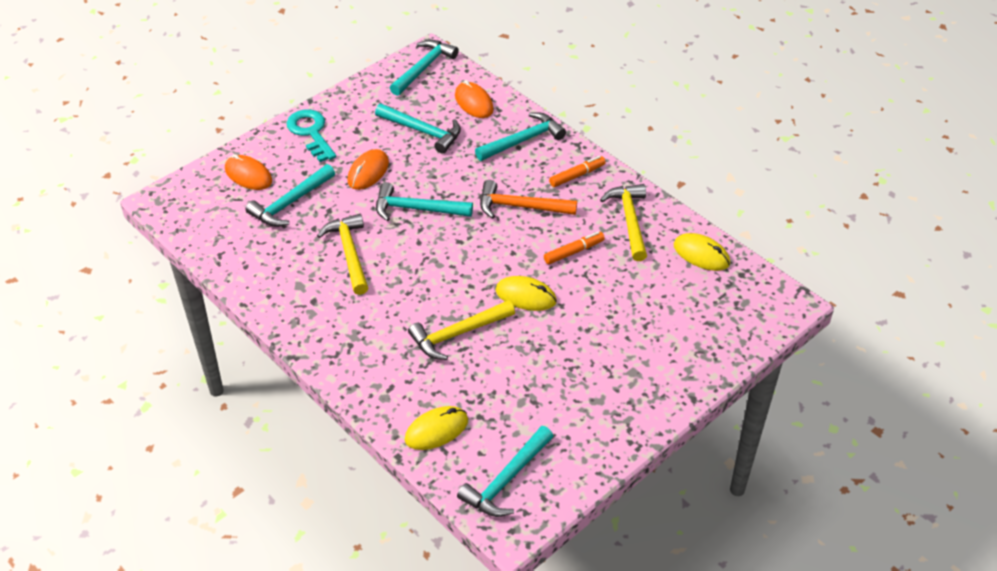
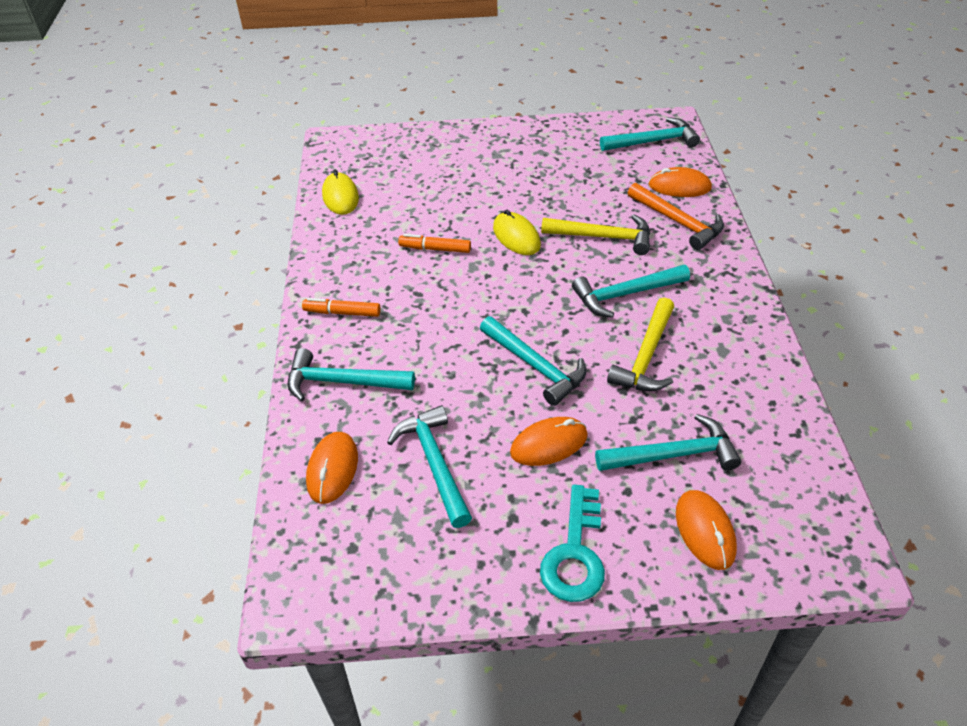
camera: 140 degrees left, 0 degrees up
(423, 68) = (327, 575): turquoise hammer -> turquoise hammer (625, 294)
(436, 430) = (679, 186): yellow mouse -> orange mouse
(520, 207) = (432, 312): orange hammer -> orange hammer (678, 222)
(629, 220) = (355, 248): yellow hammer -> none

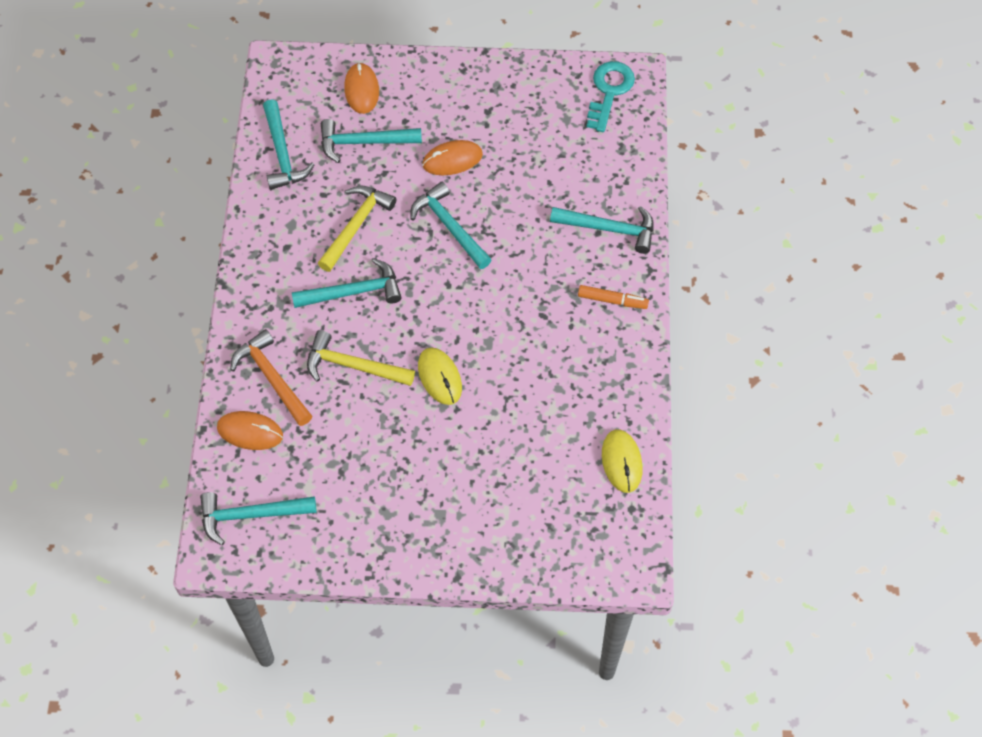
camera: 175 degrees left, 15 degrees up
(332, 469) = (613, 157): orange mouse -> none
(434, 463) = (538, 154): turquoise hammer -> turquoise hammer (282, 154)
(435, 249) = (522, 370): orange marker -> none
(575, 554) = (451, 85): turquoise key -> turquoise key (609, 91)

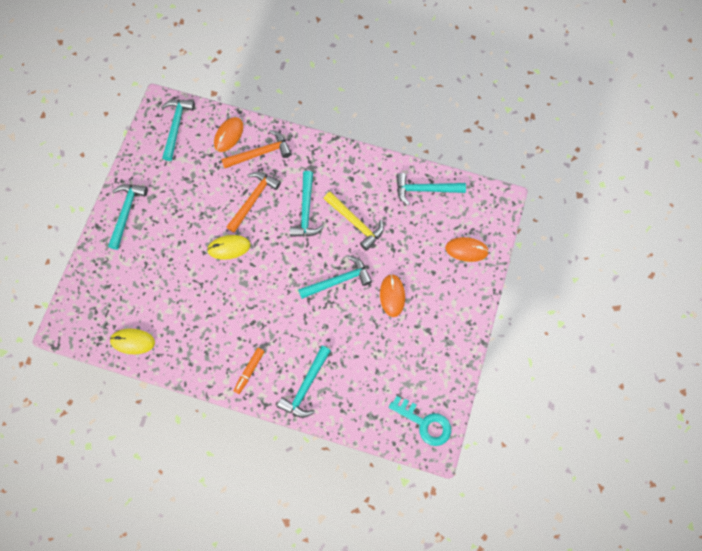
camera: 105 degrees right, 10 degrees up
(353, 366) = (253, 199): yellow hammer -> orange hammer
(363, 142) = (421, 242): turquoise hammer -> turquoise hammer (126, 212)

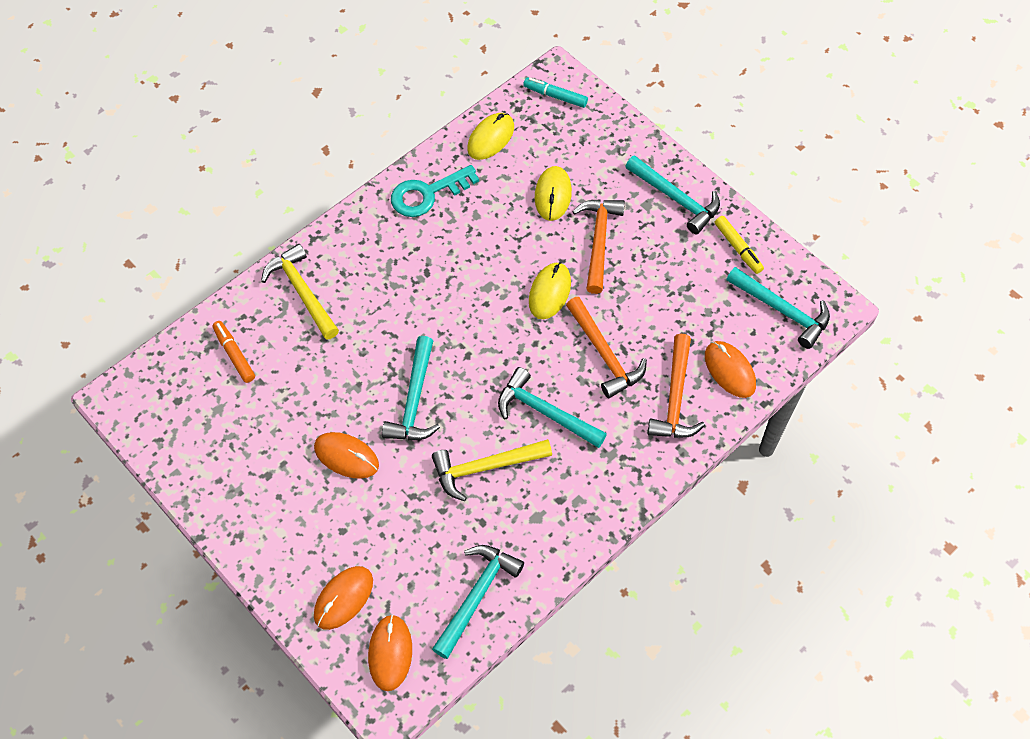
camera: 120 degrees right, 10 degrees down
(79, 320) = (555, 96): none -> turquoise marker
(145, 165) = (737, 248): none -> yellow marker
(158, 281) = (553, 195): none -> yellow mouse
(179, 239) = (598, 241): none -> orange hammer
(249, 371) = (366, 240): orange marker -> orange marker (234, 355)
(306, 386) = (302, 292): turquoise hammer -> yellow hammer
(425, 423) = (155, 402): turquoise key -> turquoise key (427, 194)
(478, 212) = (390, 653): none -> orange mouse

